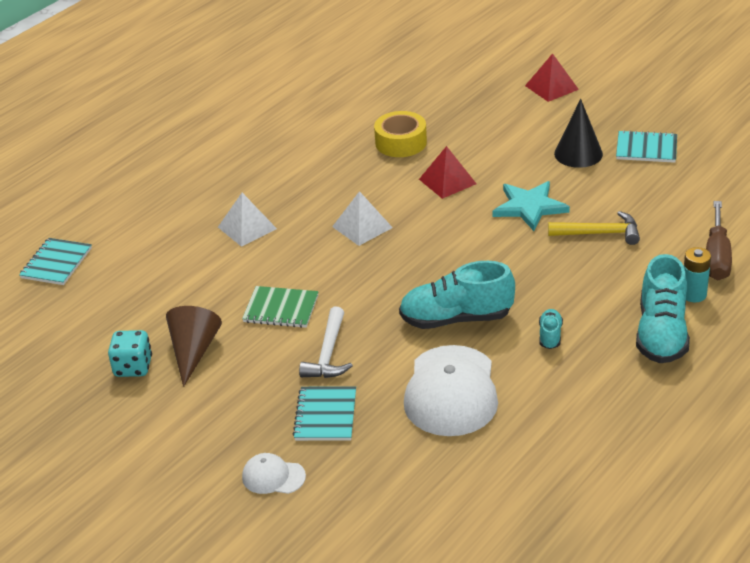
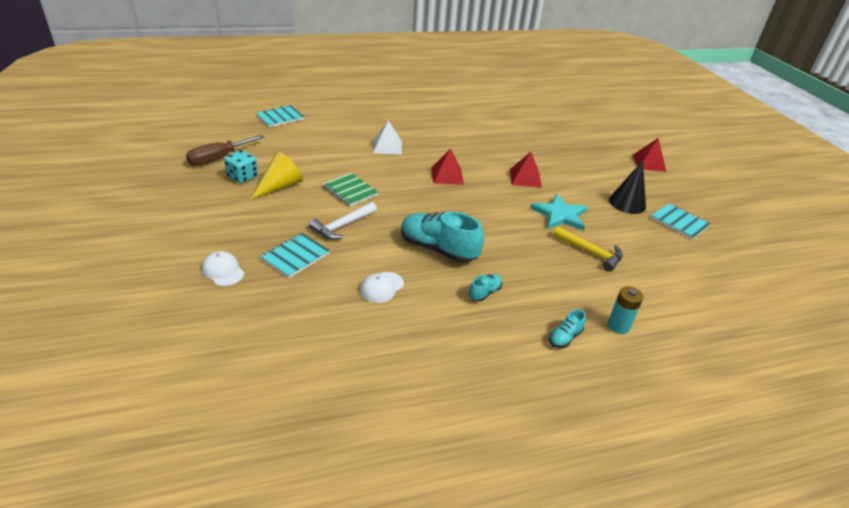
camera: 30 degrees right, 0 degrees up
(193, 351) = (280, 186): brown cone -> yellow cone
(362, 227) = (447, 176): white pyramid -> red pyramid
(401, 142) = (522, 148): yellow tape -> none
(451, 391) = (381, 287): white cap -> white cap, size x0.48
(661, 334) = (565, 337): turquoise shoe -> turquoise shoe, size x0.47
(716, 257) = (663, 312): brown screwdriver -> brown screwdriver (218, 158)

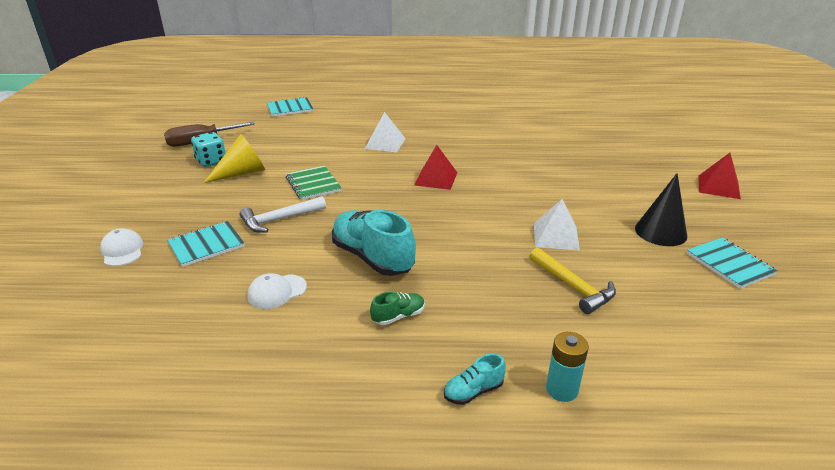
camera: 20 degrees right, 5 degrees down
(484, 293) = (398, 316): turquoise shoe -> green shoe
(525, 178) = (533, 189): red pyramid -> none
(560, 215) = (556, 236): turquoise star -> white pyramid

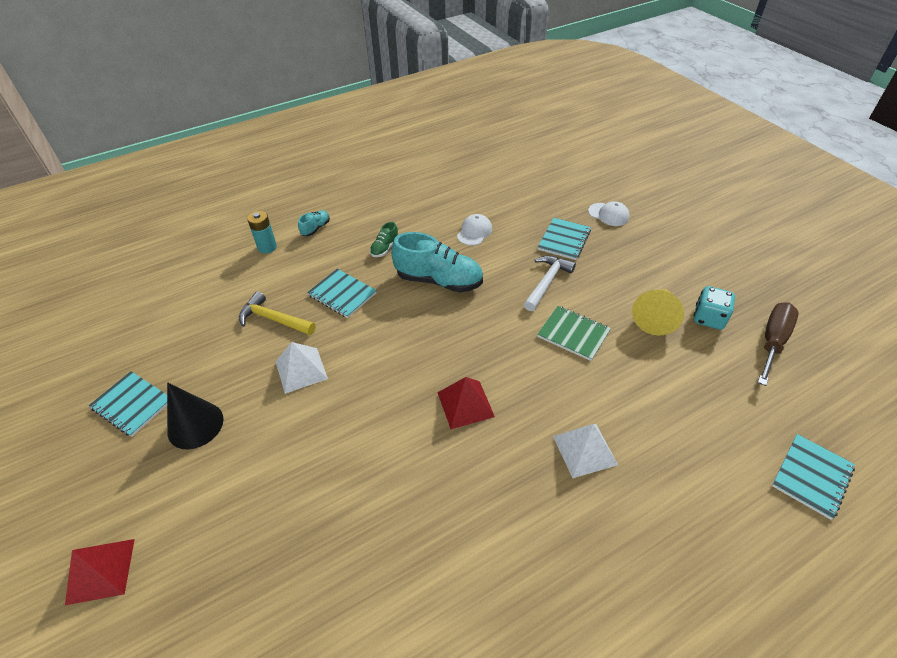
camera: 150 degrees right, 15 degrees up
(484, 283) = (342, 294): none -> turquoise notebook

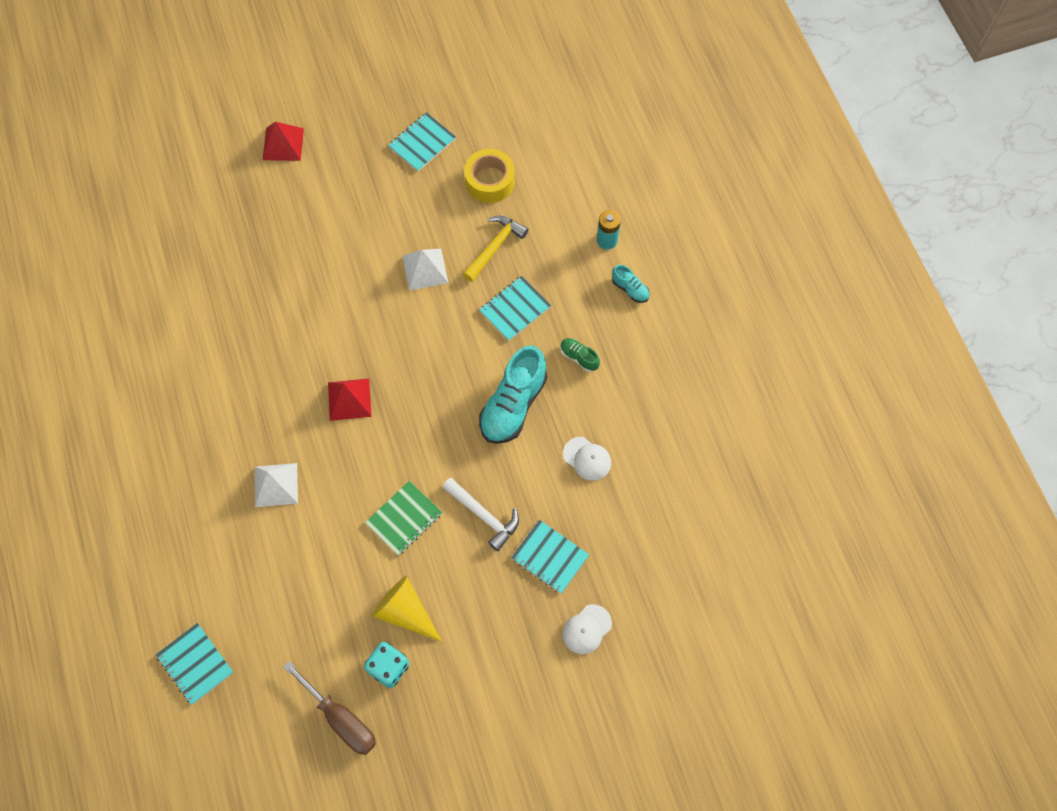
camera: 100 degrees right, 20 degrees up
(193, 336) = (490, 181): none -> yellow tape
(195, 425) = (388, 190): black cone -> none

